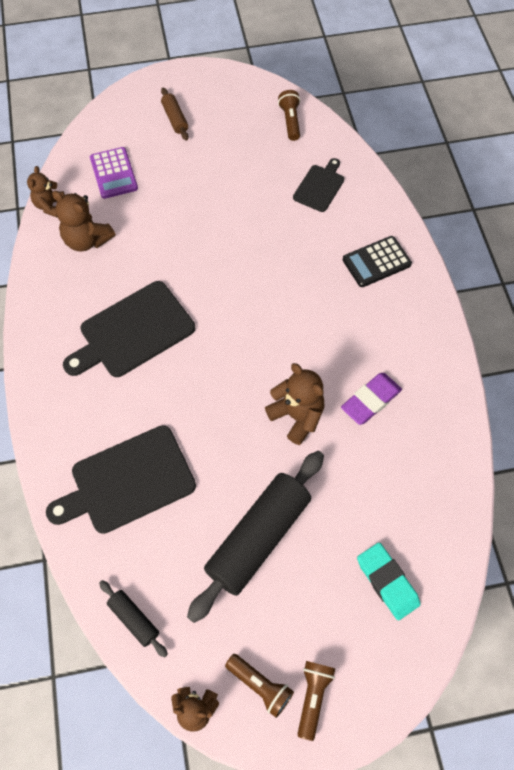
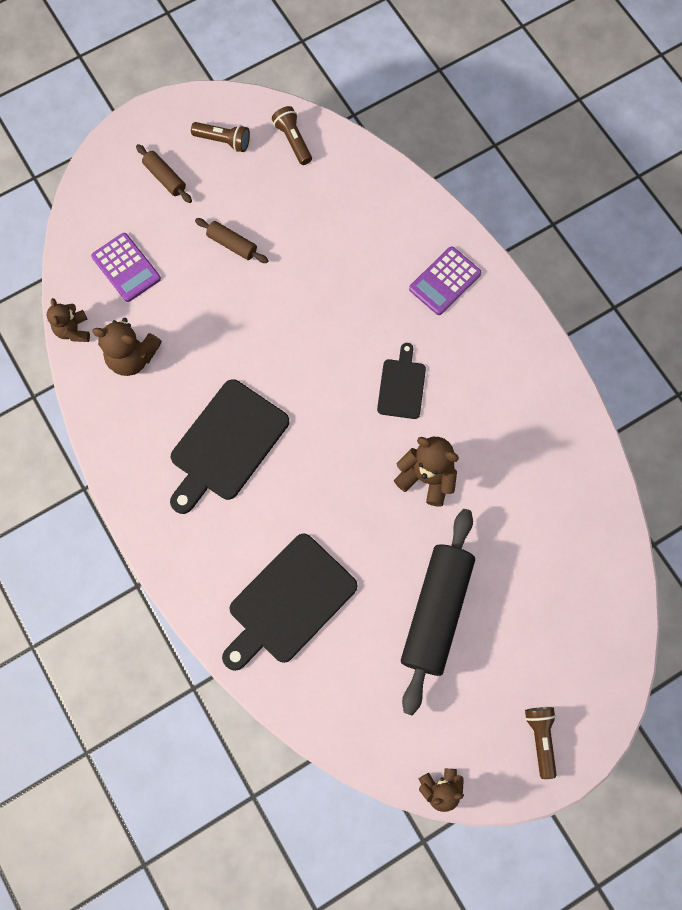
camera: 20 degrees left, 10 degrees up
(134, 619) = (351, 731): black rolling pin -> none
(207, 181) = (232, 244): none -> brown rolling pin
(260, 685) = (490, 746): brown flashlight -> brown flashlight (223, 141)
(319, 186) = (354, 211): black cutting board -> black cutting board (401, 386)
(371, 400) = (492, 435): purple eraser -> none
(376, 262) = (445, 281): black calculator -> purple calculator
(387, 582) = (569, 609): turquoise eraser -> none

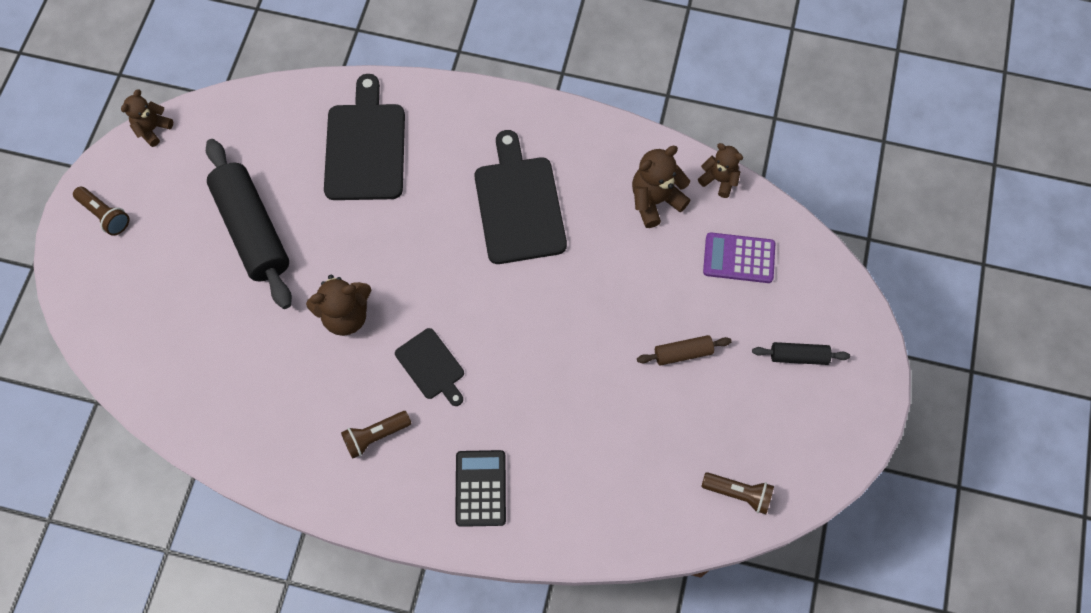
camera: 135 degrees right, 5 degrees down
(165, 178) = (798, 356): brown rolling pin -> black rolling pin
(223, 141) = (792, 434): brown flashlight -> brown flashlight (375, 436)
(445, 281) = (480, 488): purple calculator -> black calculator

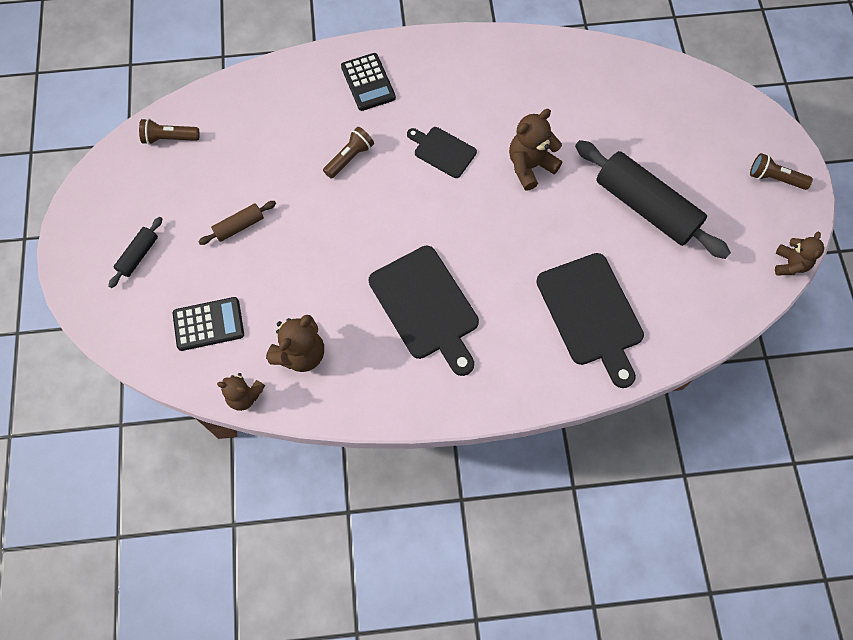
camera: 160 degrees right, 0 degrees up
(375, 436) = (462, 91): brown flashlight -> brown flashlight (349, 158)
(739, 258) = (208, 324): purple calculator -> black calculator
(798, 356) = (138, 255): black rolling pin -> black rolling pin turned 45 degrees counterclockwise

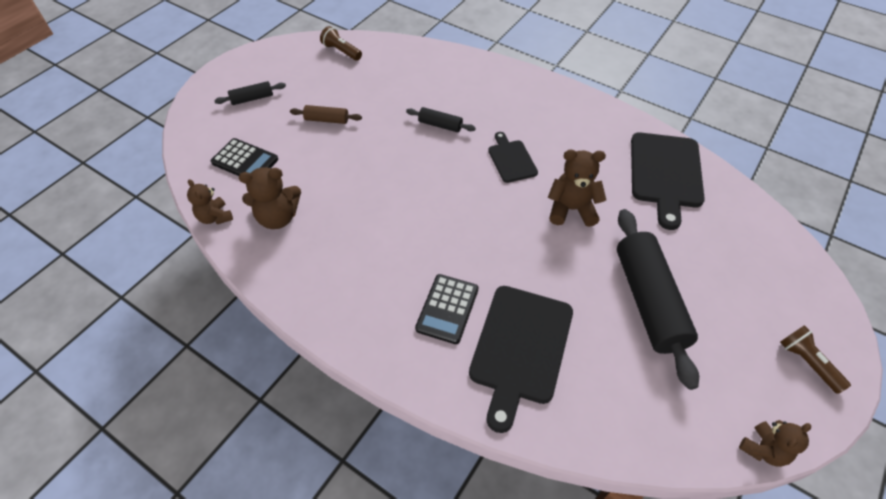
camera: 40 degrees right, 15 degrees down
(349, 158) = (440, 125): brown flashlight -> black rolling pin
(368, 82) = (500, 91): black calculator -> black calculator (447, 309)
(426, 306) = (394, 249): black cutting board -> black cutting board (665, 173)

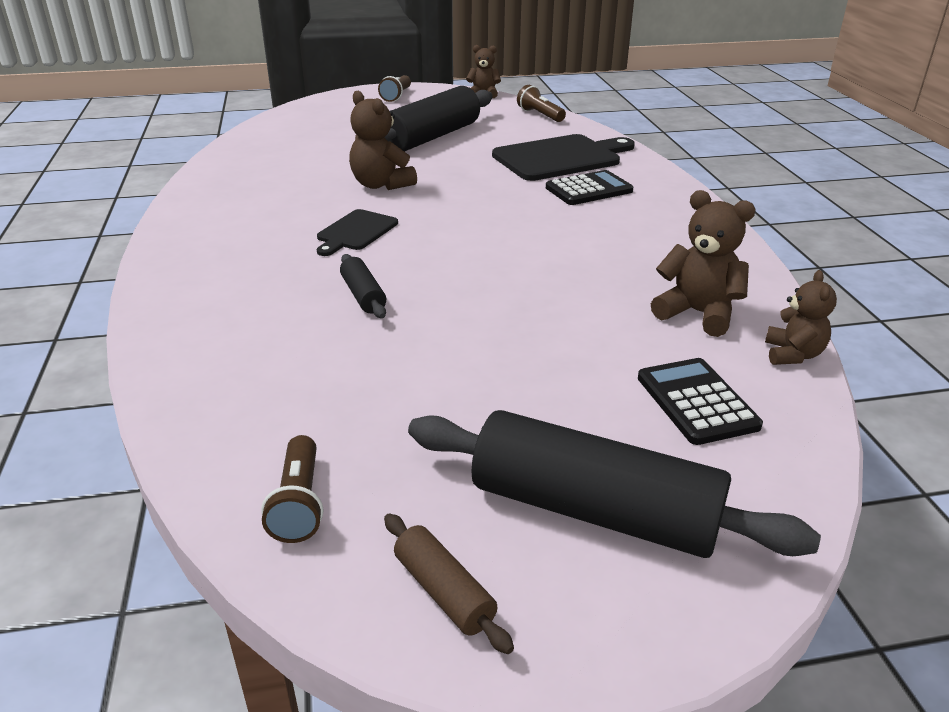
camera: 135 degrees left, 20 degrees down
(252, 98) = (593, 511): black rolling pin -> black rolling pin, size x2.19
(327, 120) = (500, 388): brown rolling pin -> brown rolling pin (443, 592)
(645, 437) = (540, 115): none -> brown flashlight
(665, 173) = (258, 166): black cutting board -> none

